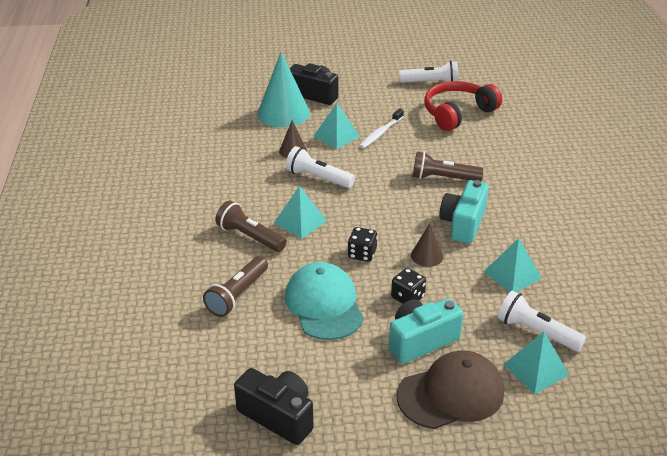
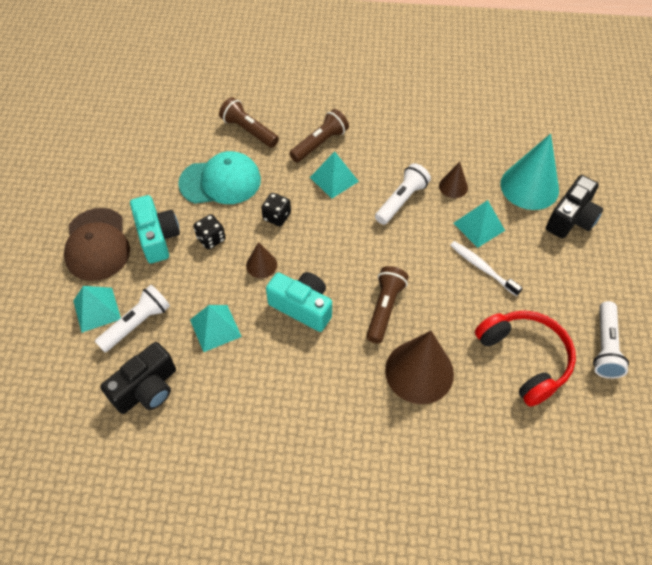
camera: 100 degrees right, 20 degrees up
(278, 416) = (120, 143): black camera -> black camera (147, 389)
(494, 157) = (419, 371): none -> brown cone

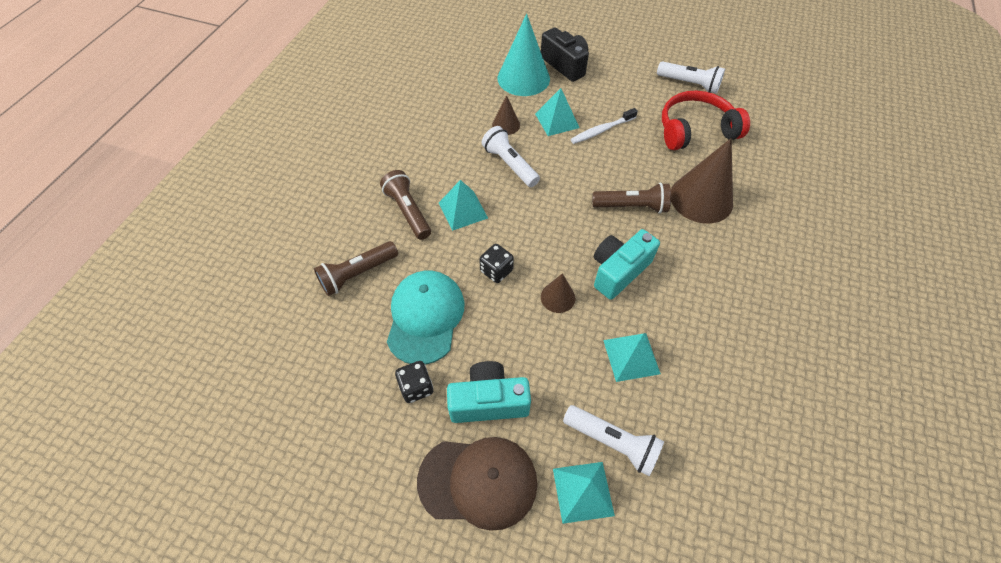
camera: 75 degrees left, 0 degrees up
(137, 324) = (612, 442): white flashlight -> white flashlight turned 150 degrees clockwise
(147, 389) = (702, 441): black camera -> none
(211, 239) = (508, 341): black dice -> black dice (416, 387)
(384, 308) = (632, 207): brown flashlight -> brown flashlight turned 150 degrees clockwise

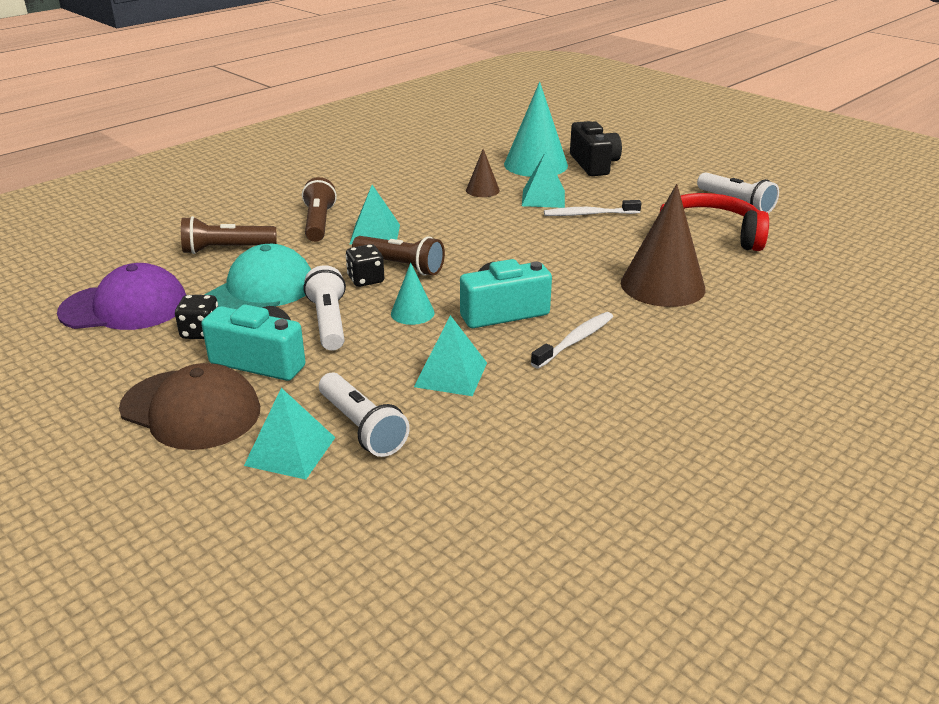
camera: 25 degrees right, 25 degrees down
(328, 383) = (124, 307): none -> purple cap
(510, 164) = (458, 216): white flashlight -> white flashlight (329, 322)
(558, 297) = (412, 313): brown cone -> turquoise cone
(632, 207) = (568, 272): brown flashlight -> brown flashlight (400, 266)
(685, 284) = (575, 341): none -> white toothbrush

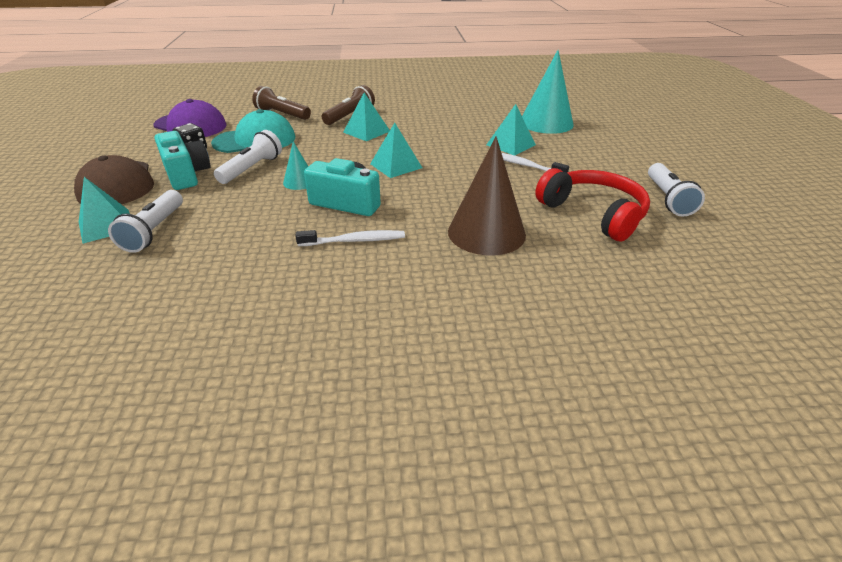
camera: 40 degrees right, 5 degrees up
(366, 280) = (313, 154): black dice -> none
(400, 266) = (345, 154): brown flashlight -> none
(451, 374) = (249, 225): turquoise pyramid -> turquoise pyramid (396, 165)
(482, 190) = (478, 127): brown cone -> none
(594, 164) = (591, 135): black camera -> none

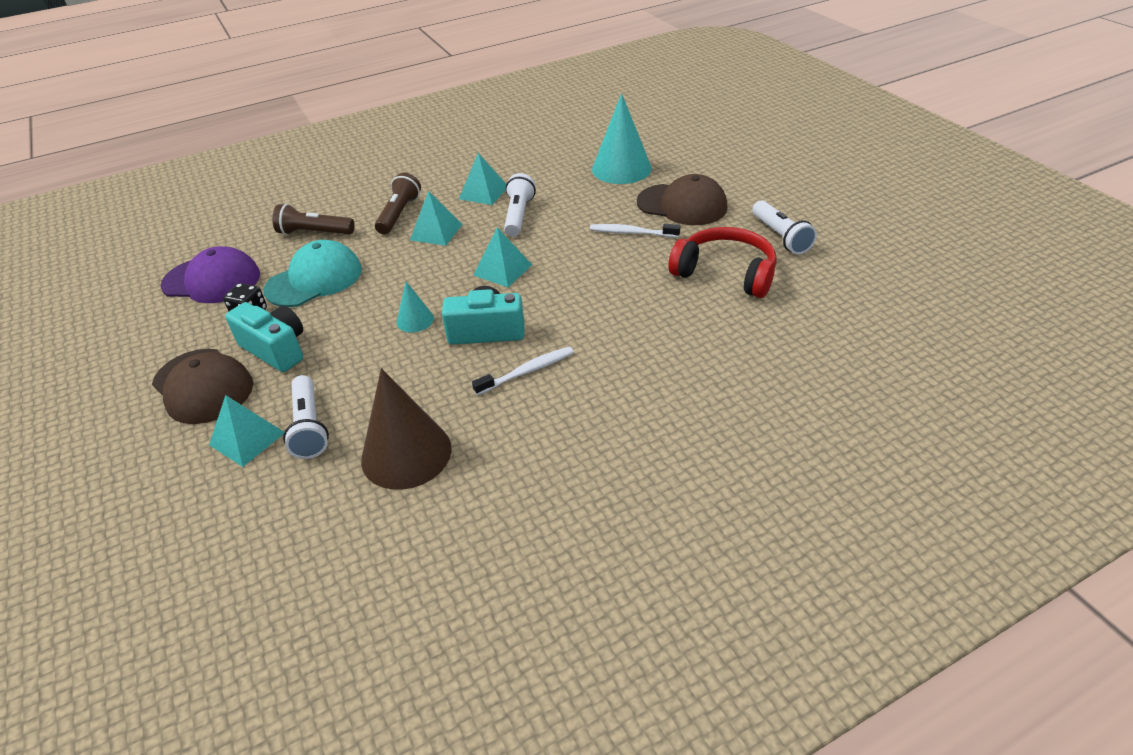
camera: 20 degrees left, 5 degrees up
(252, 169) = (346, 319): white flashlight -> white flashlight (518, 215)
(486, 233) = (643, 323): brown cone -> brown cone (406, 453)
(510, 145) = (603, 209): turquoise pyramid -> turquoise pyramid (483, 192)
(583, 156) = (682, 205): none -> brown cap

